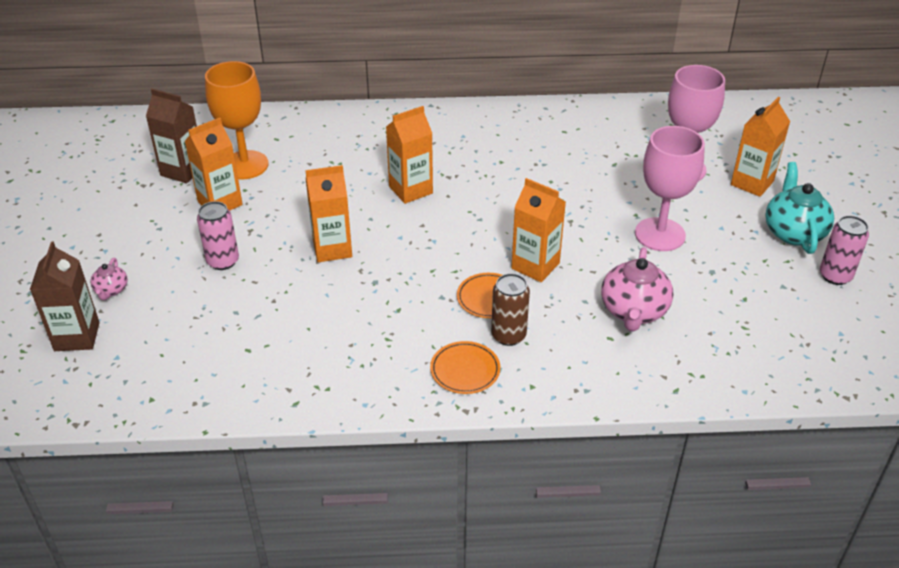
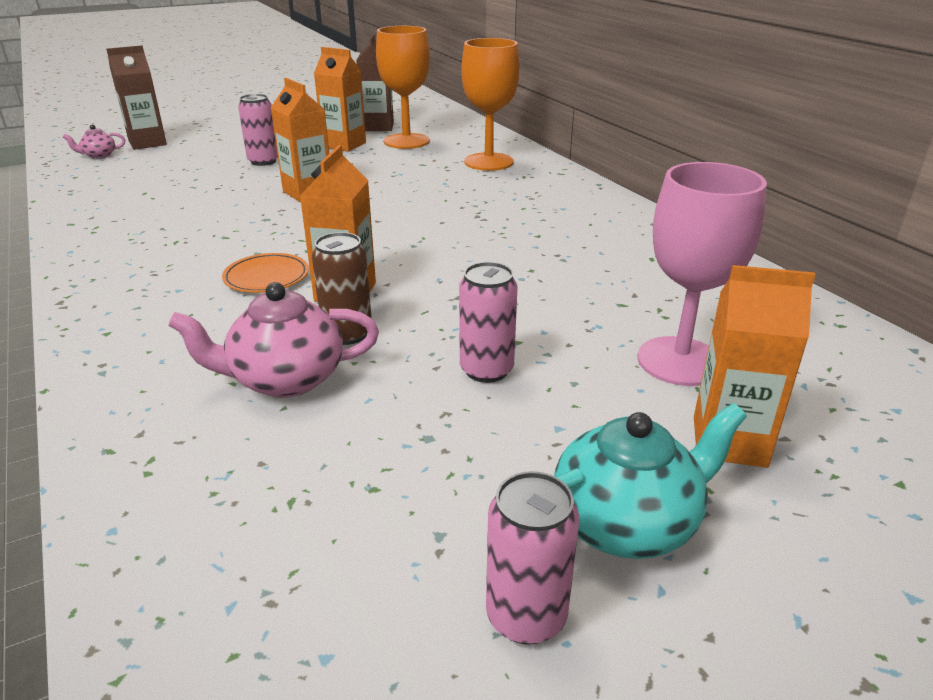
camera: 65 degrees right, 10 degrees down
(111, 290) = (207, 140): pink teapot -> pink teapot (99, 155)
(340, 138) = (488, 162): none -> orange goblet
(410, 190) = (434, 204): orange carton -> none
(465, 370) = (131, 288): orange plate -> none
(508, 335) = (200, 301): brown can -> brown can (347, 334)
(660, 234) = (486, 370): pink goblet -> pink can

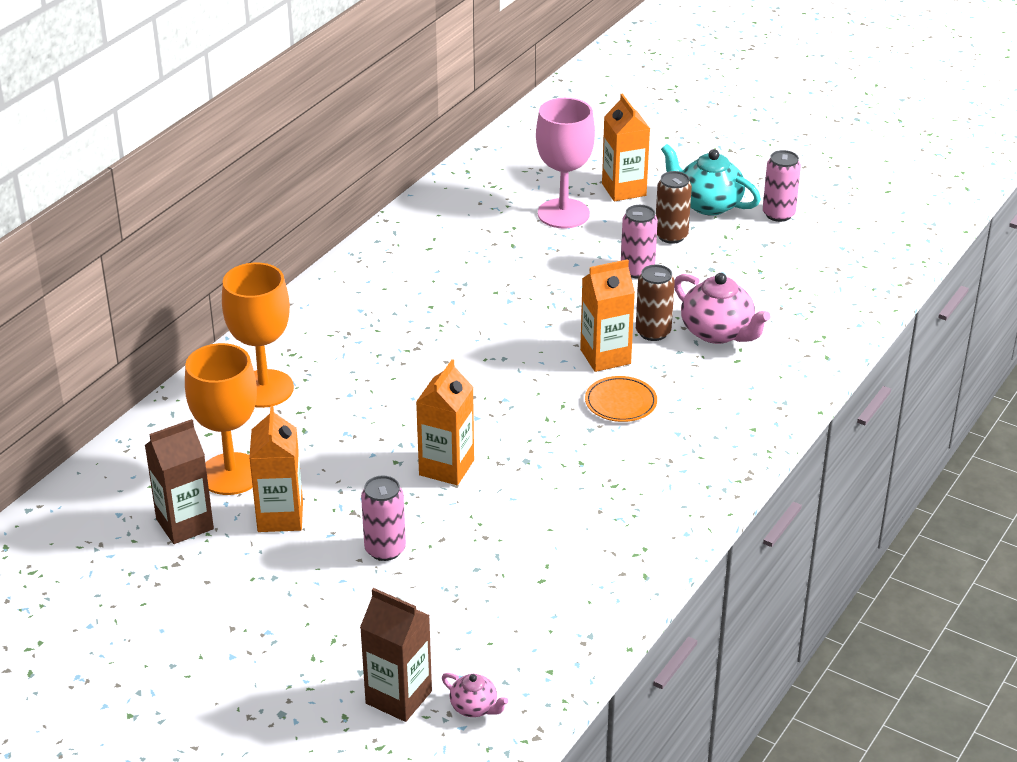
camera: 120 degrees left, 5 degrees up
(551, 435) = (671, 236): none -> brown can

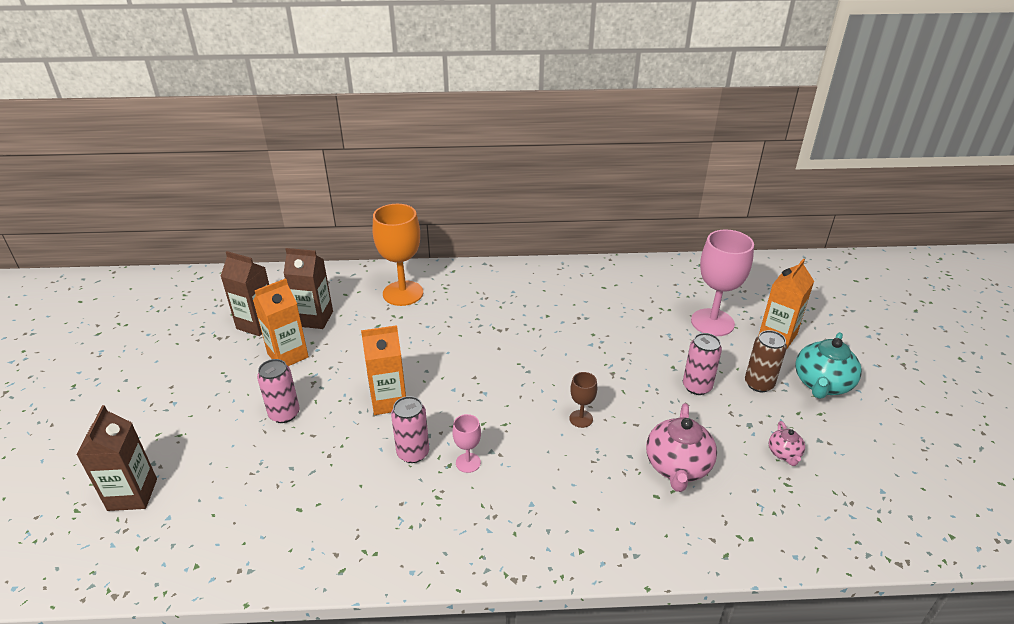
camera: 55 degrees right, 0 degrees up
(231, 474) = (314, 319): orange goblet -> brown carton
(474, 707) = (136, 541): pink teapot -> pink teapot (784, 453)
(590, 449) = (468, 462): none -> pink goblet
(605, 357) = (581, 419): orange carton -> brown goblet
(620, 402) = (537, 452): orange plate -> none
(653, 332) = (636, 430): brown can -> none
(707, 204) = (822, 384): turquoise teapot -> turquoise teapot turned 150 degrees counterclockwise
(778, 214) = (867, 429): pink can -> pink can (413, 453)

